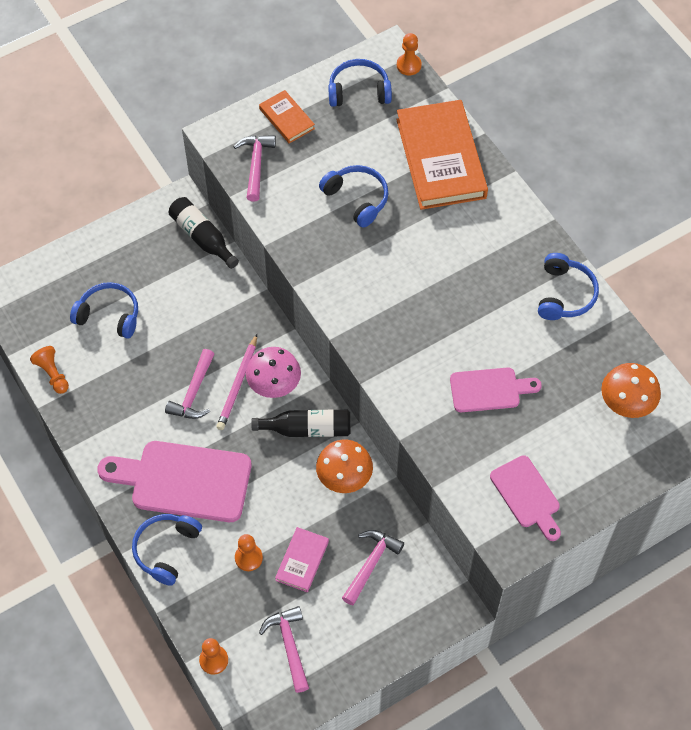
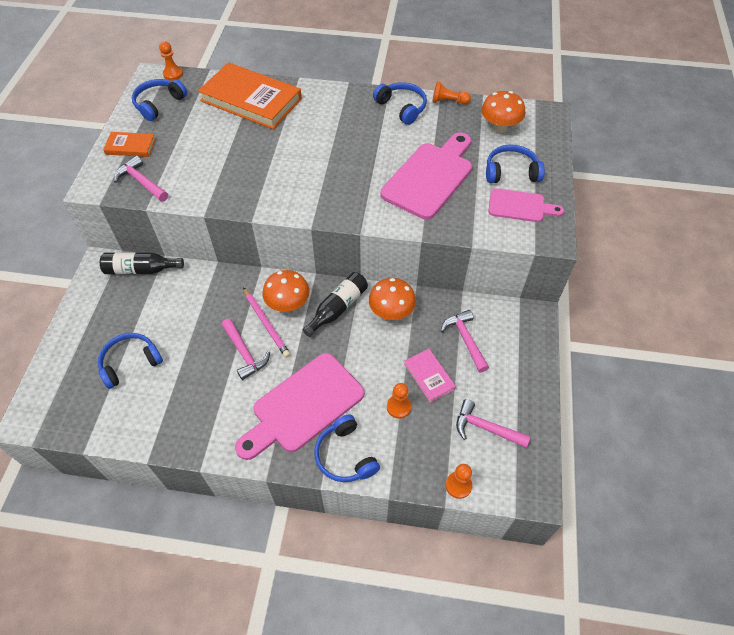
camera: 50 degrees left, 5 degrees down
(52, 374) = (132, 432): orange pawn -> orange pawn (448, 101)
(274, 385) = (288, 304): pink mushroom -> orange mushroom
(357, 199) = (229, 151): blue headphones -> blue headphones (511, 172)
(489, 390) = (430, 177): pink cutting board -> pink cutting board, size x1.73

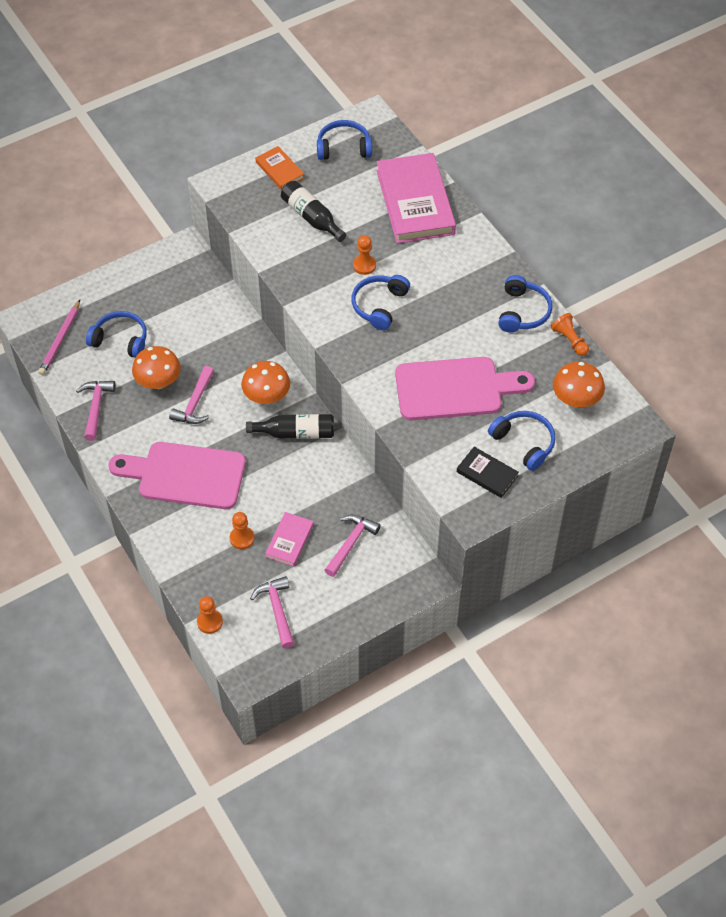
camera: 50 degrees right, 0 degrees up
(141, 182) = (252, 207): pink hammer -> pink hammer (96, 407)
(141, 269) = (204, 276): black bottle -> black bottle (311, 217)
(173, 74) = (388, 127): orange pawn -> orange pawn (364, 265)
(251, 100) = (415, 202): orange book -> pink book
(266, 323) = (234, 396): pink pencil -> pink pencil (60, 339)
(345, 455) = (168, 532): blue headphones -> blue headphones (379, 305)
(391, 312) = (328, 472): orange mushroom -> orange mushroom (158, 382)
(520, 206) = (487, 474): pink cutting board -> black book

